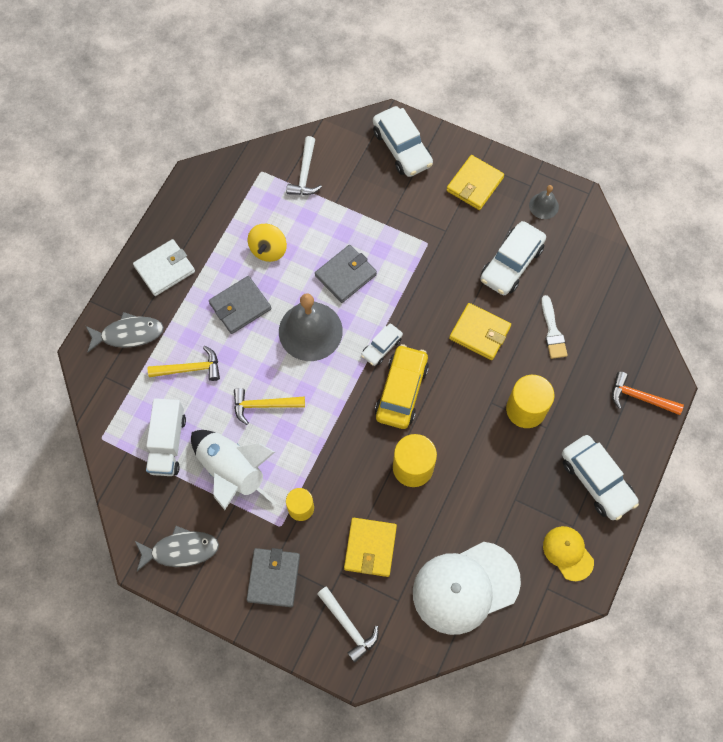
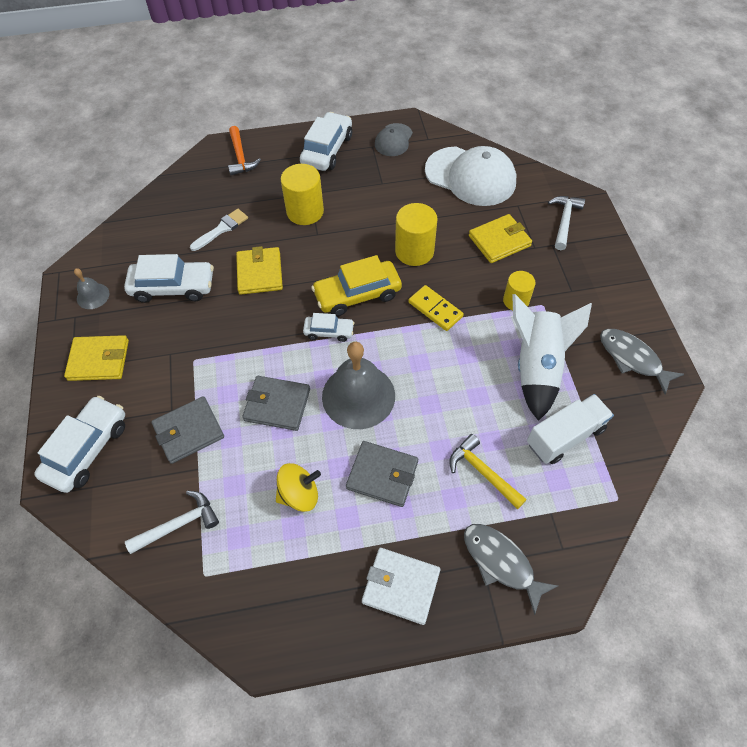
camera: 125 degrees left, 10 degrees down
(264, 405) = (459, 384): yellow hammer -> none
(274, 578) = (582, 284): grey wallet -> grey wallet (189, 431)
(341, 438) = (435, 309): none -> yellow domino
(568, 553) = (393, 140): yellow cap -> grey cap

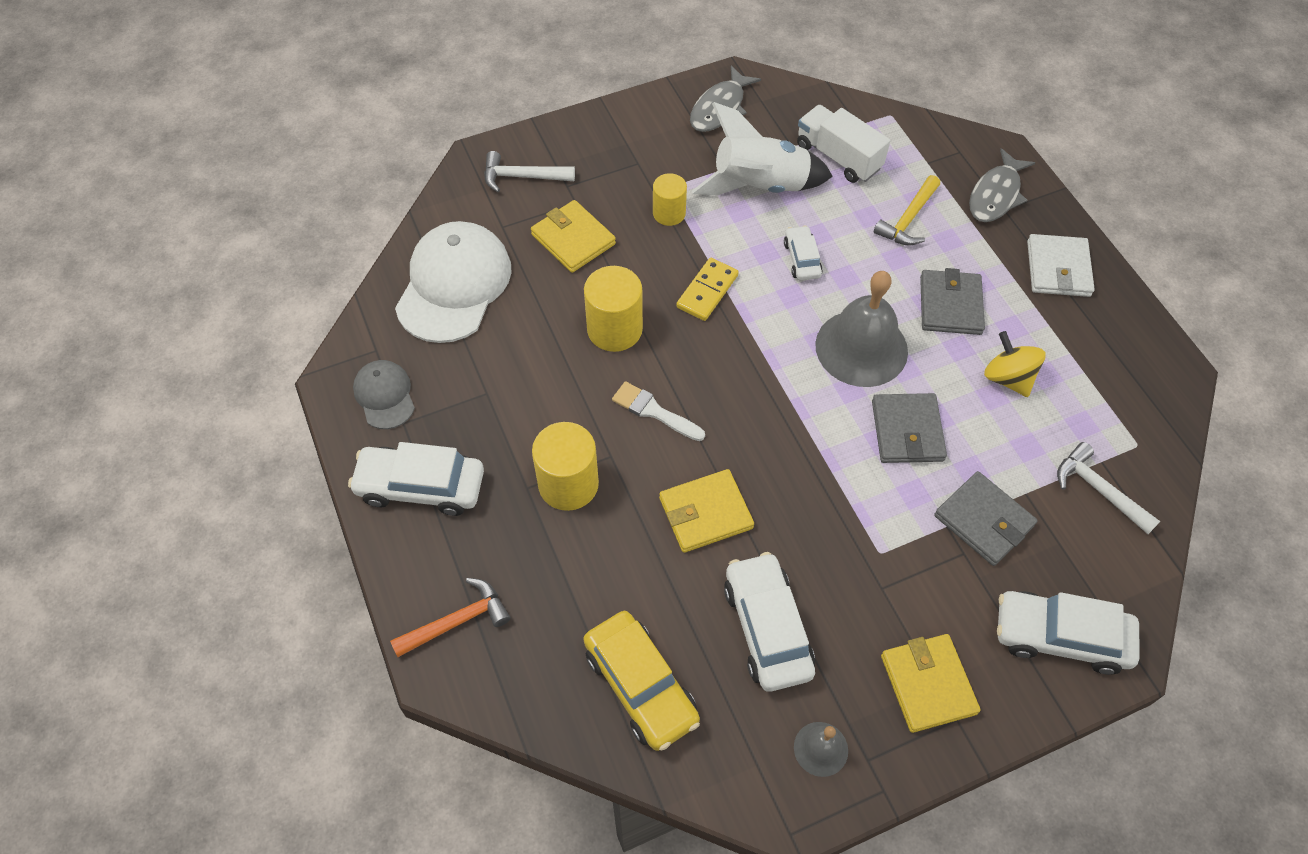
camera: 105 degrees left, 0 degrees up
(222, 229) = (632, 596): white brush -> white brush (654, 411)
(329, 332) = (779, 400): white car -> white car (802, 259)
(357, 294) = (708, 380): yellow car -> yellow car (640, 686)
(393, 140) = (384, 395): grey cap -> grey cap turned 120 degrees counterclockwise

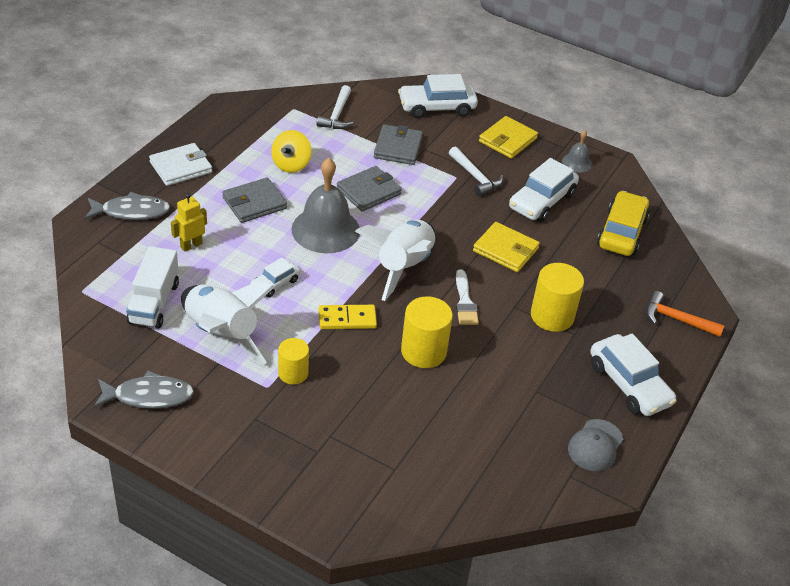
camera: 130 degrees left, 15 degrees down
(454, 285) = (474, 465): white cap -> none
(522, 177) = (333, 487): white hammer -> white hammer (475, 177)
(573, 239) = (367, 417): yellow wallet -> none
(750, 387) = (403, 267): none -> white rocket
(908, 219) = (191, 245): yellow hammer -> yellow robot
(1060, 637) = (437, 107): white car -> white car turned 105 degrees clockwise

